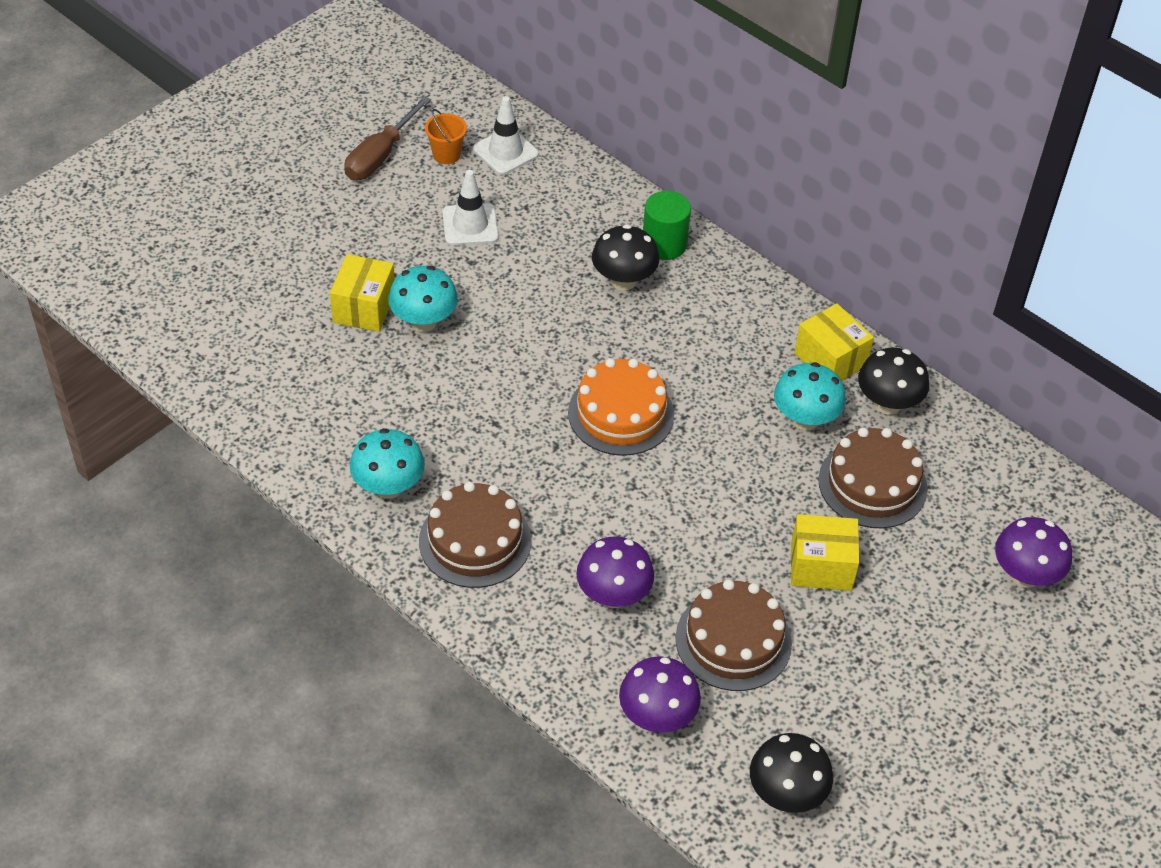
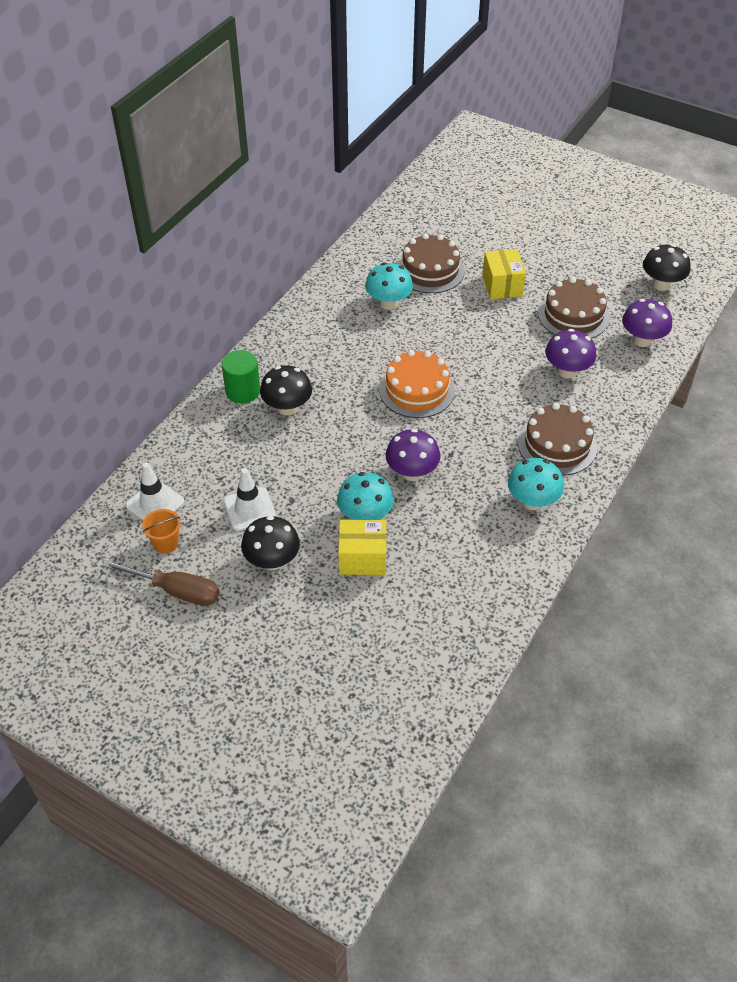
camera: 100 degrees left, 0 degrees up
(830, 360) = (332, 297): yellow box -> none
(887, 403) = (362, 269): black mushroom -> black mushroom (272, 561)
(1025, 575) = (471, 209): purple mushroom -> purple mushroom (412, 472)

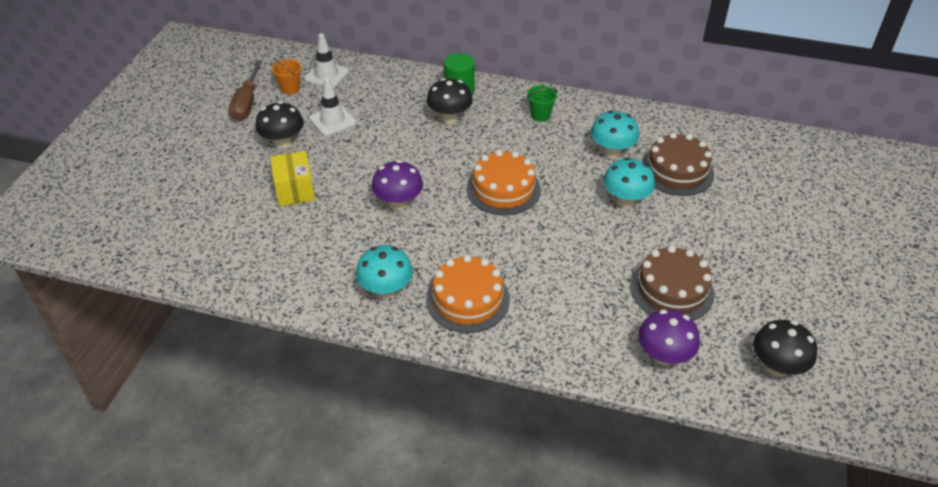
camera: 75 degrees right, 5 degrees down
(313, 338) = (540, 115): none -> green bucket
(365, 516) = (340, 184): turquoise mushroom -> turquoise mushroom (625, 200)
(502, 285) = (686, 226): yellow box -> none
(557, 445) = (467, 299): brown cake -> orange cake
(567, 371) = (579, 295): purple mushroom -> none

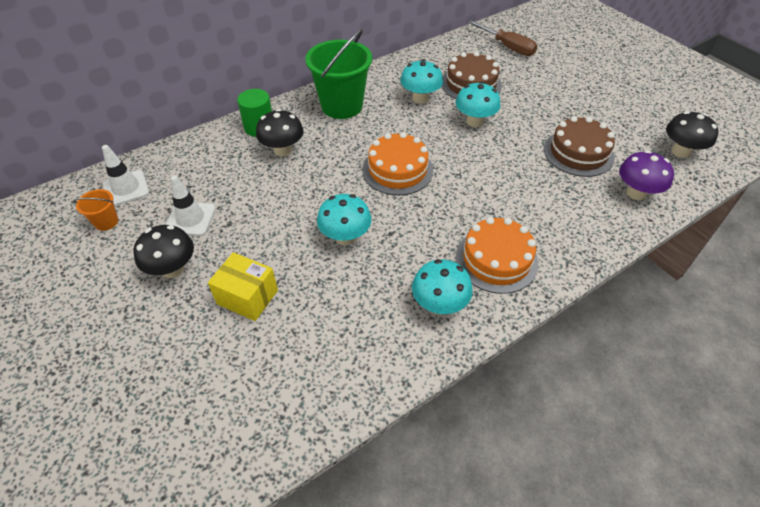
camera: 50 degrees left, 5 degrees up
(247, 103) = (79, 264): brown screwdriver -> brown screwdriver (507, 47)
(398, 203) = (345, 237): purple mushroom -> turquoise mushroom
(540, 115) = (342, 106): green bucket -> green bucket, size x2.23

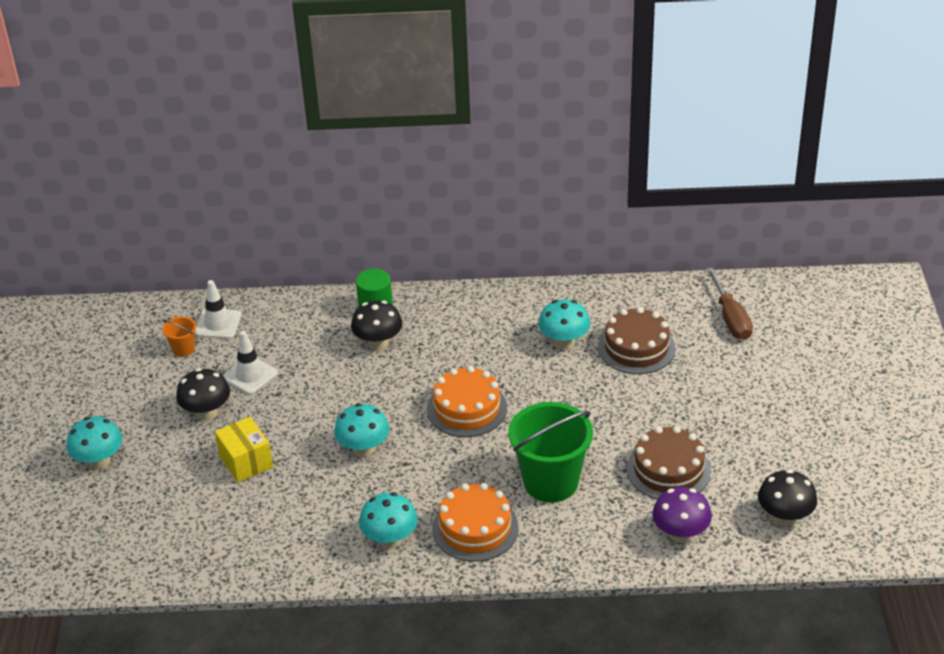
camera: 35 degrees right, 10 degrees down
(342, 106) = (475, 318): green bucket -> green bucket (551, 482)
(474, 121) = (595, 391): turquoise mushroom -> turquoise mushroom (99, 461)

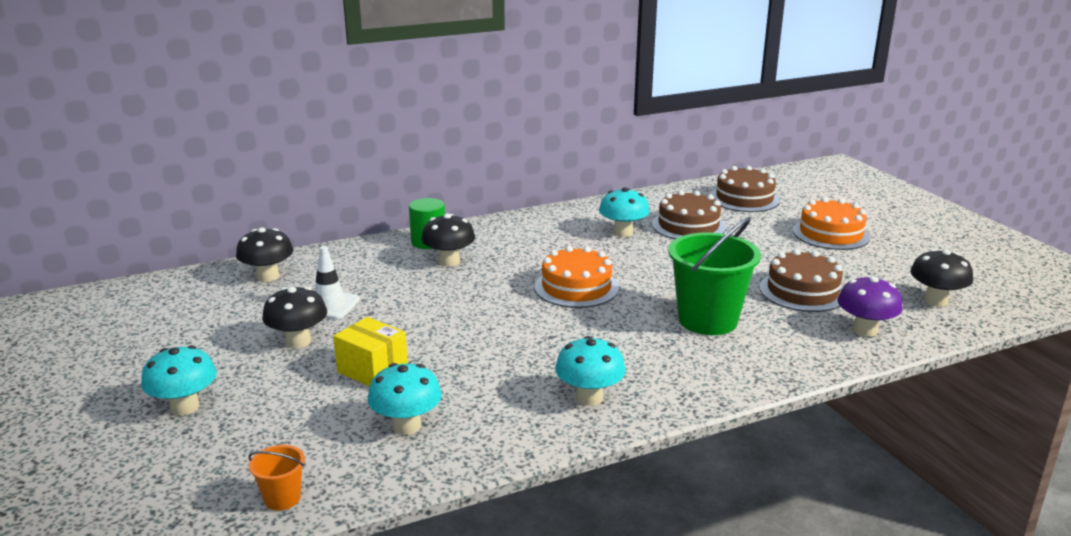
camera: 25 degrees left, 15 degrees down
(183, 349) = (239, 300): orange bucket -> orange bucket (282, 498)
(218, 324) = (268, 277): white traffic cone -> black mushroom
(363, 449) = (497, 334): turquoise mushroom -> turquoise mushroom (406, 426)
(475, 528) = (670, 369): orange cake -> orange cake (831, 234)
(730, 318) = (744, 198): brown screwdriver -> brown cake

